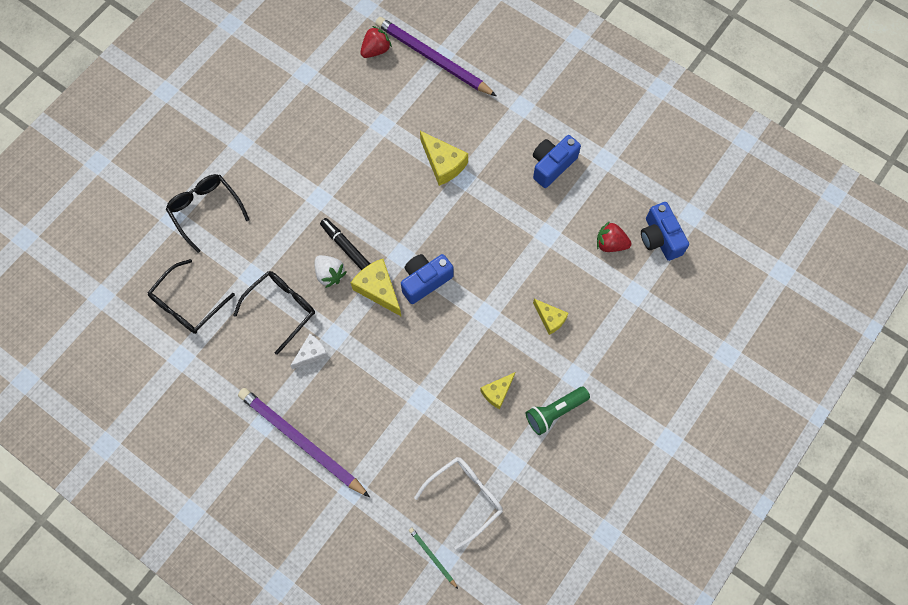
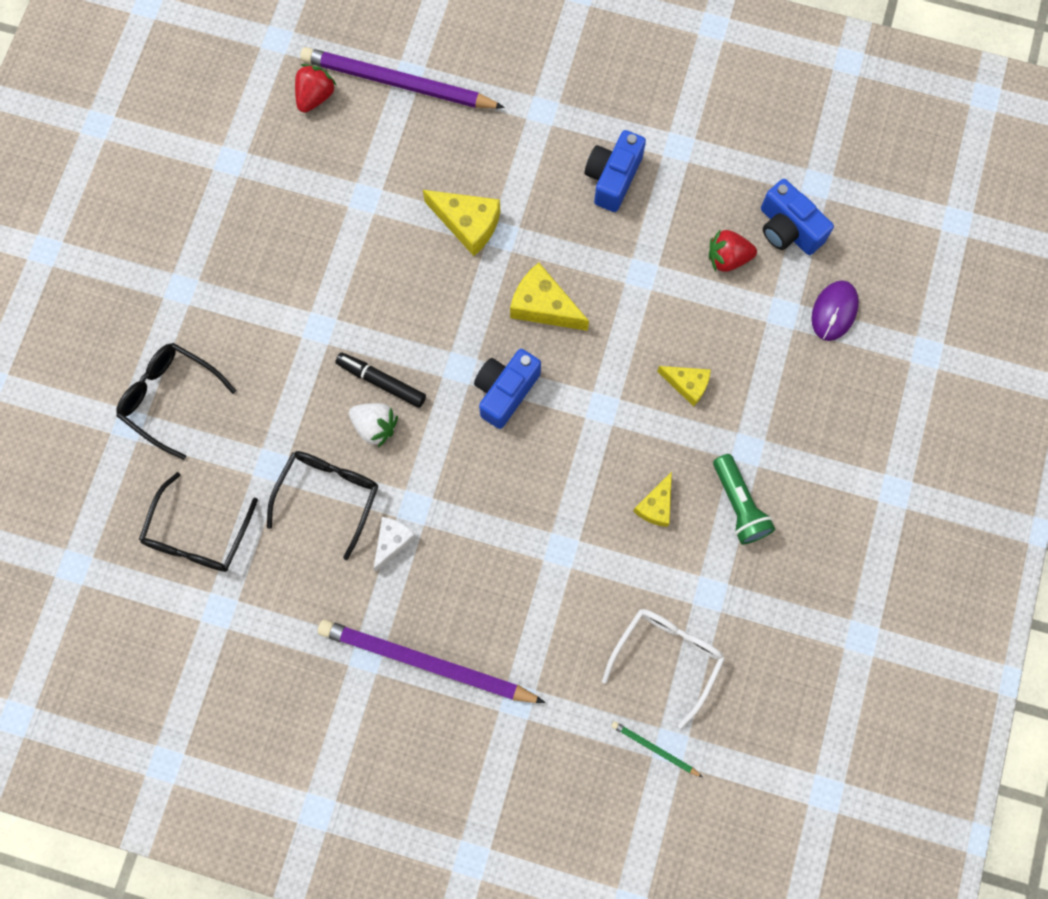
camera: 20 degrees left, 5 degrees up
(378, 289) = (448, 424): yellow cheese -> yellow cheese (543, 306)
(555, 412) = (739, 505): green flashlight -> green flashlight turned 60 degrees counterclockwise
(671, 304) = (834, 311): none -> purple mouse

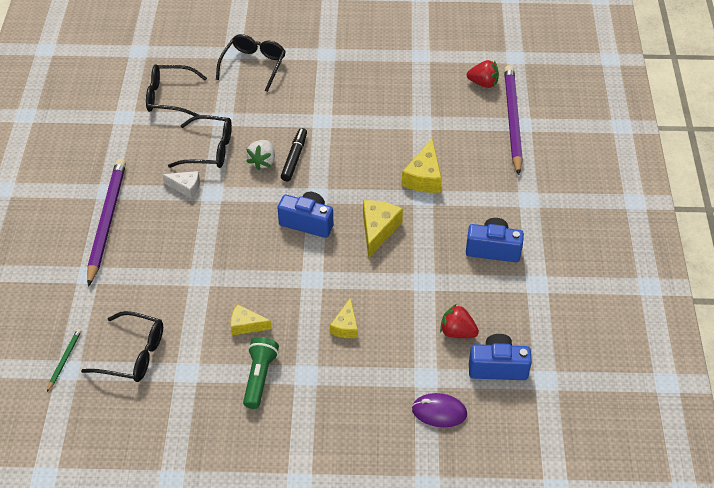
camera: 75 degrees right, 25 degrees down
(667, 657) = (133, 354): white glasses -> black glasses
(727, 258) = (457, 332): red strawberry -> red strawberry turned 45 degrees counterclockwise
(739, 505) = (259, 377): green flashlight -> green flashlight turned 135 degrees clockwise
(788, 229) = (497, 367): blue camera -> blue camera turned 60 degrees clockwise

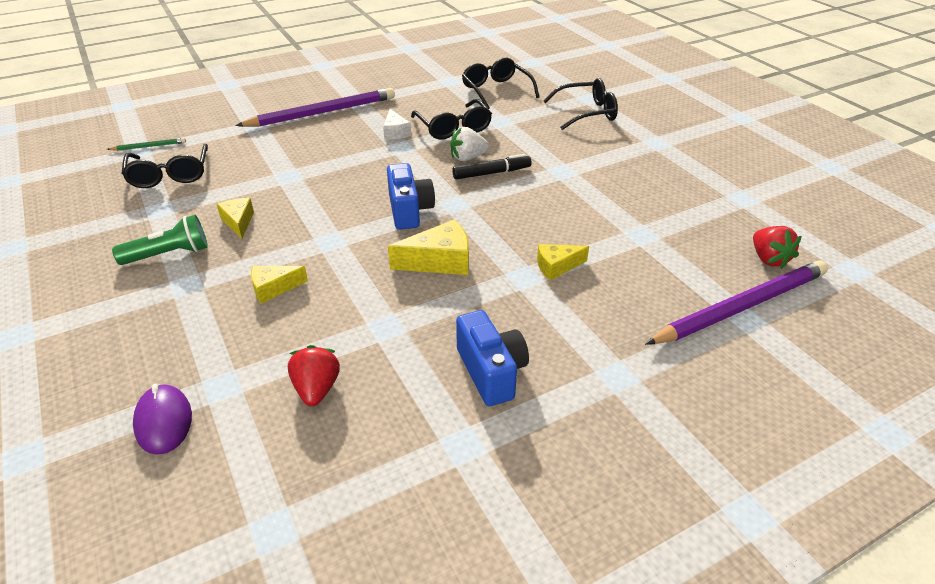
camera: 60 degrees right, 10 degrees down
(424, 177) = (556, 266): yellow cheese -> yellow cheese, size x0.64
(497, 367) = (272, 457): blue camera -> none

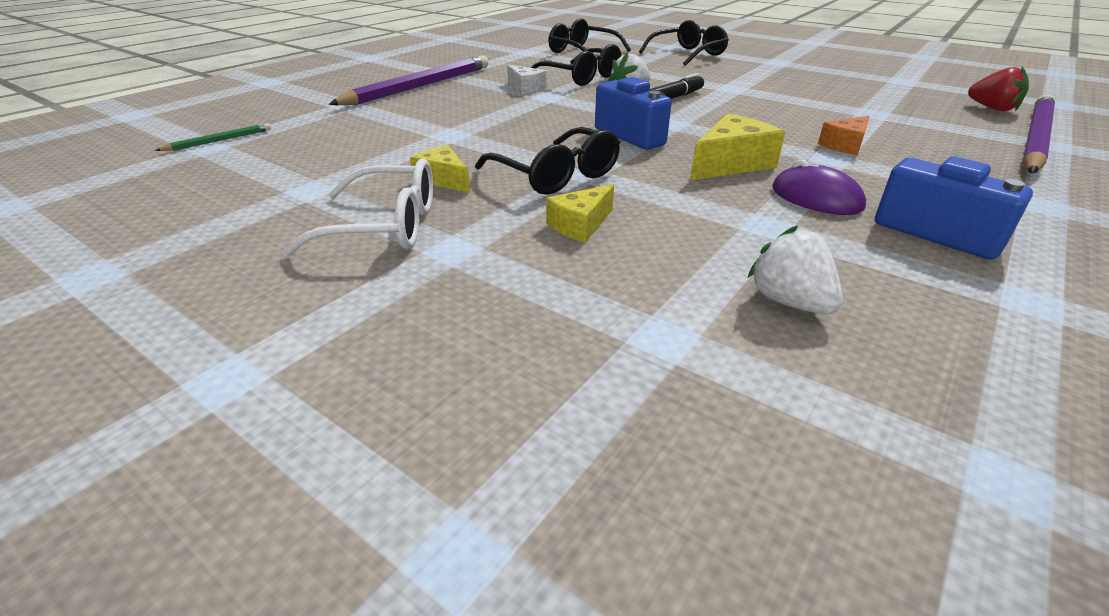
camera: 25 degrees left, 5 degrees down
(164, 421) = (642, 407): purple mouse -> purple mouse (816, 198)
(169, 254) = (385, 226): green flashlight -> white glasses
(170, 175) = (284, 158): black glasses -> black glasses (556, 175)
(316, 389) = (789, 302): red strawberry -> white strawberry
(556, 266) = (845, 145): yellow cheese -> orange cheese

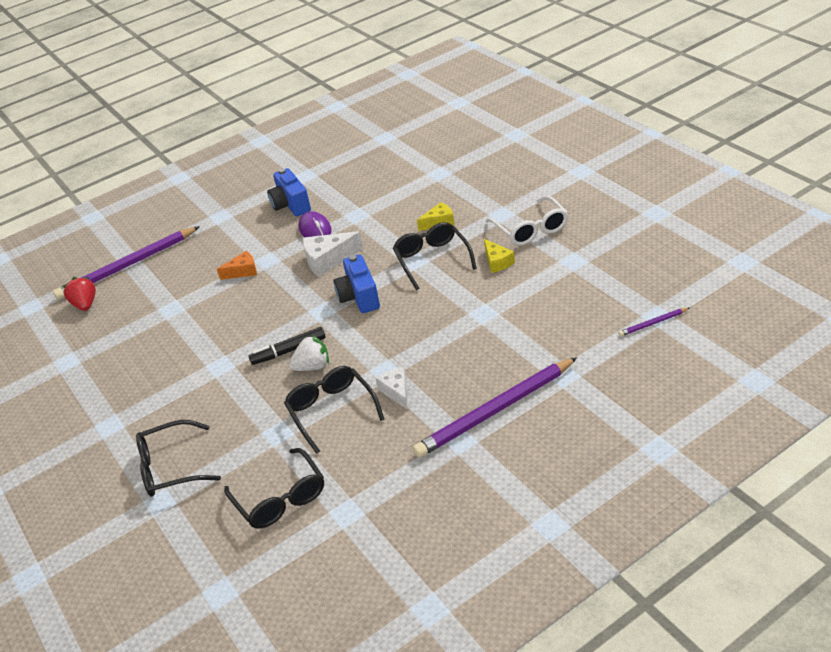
camera: 155 degrees left, 5 degrees up
(219, 140) = (653, 323): green pencil -> purple pencil
(385, 226) = (531, 229): white glasses -> white glasses turned 135 degrees counterclockwise
(730, 164) = (328, 260): yellow cheese -> white cheese
(789, 302) = (386, 181): white strawberry -> none

